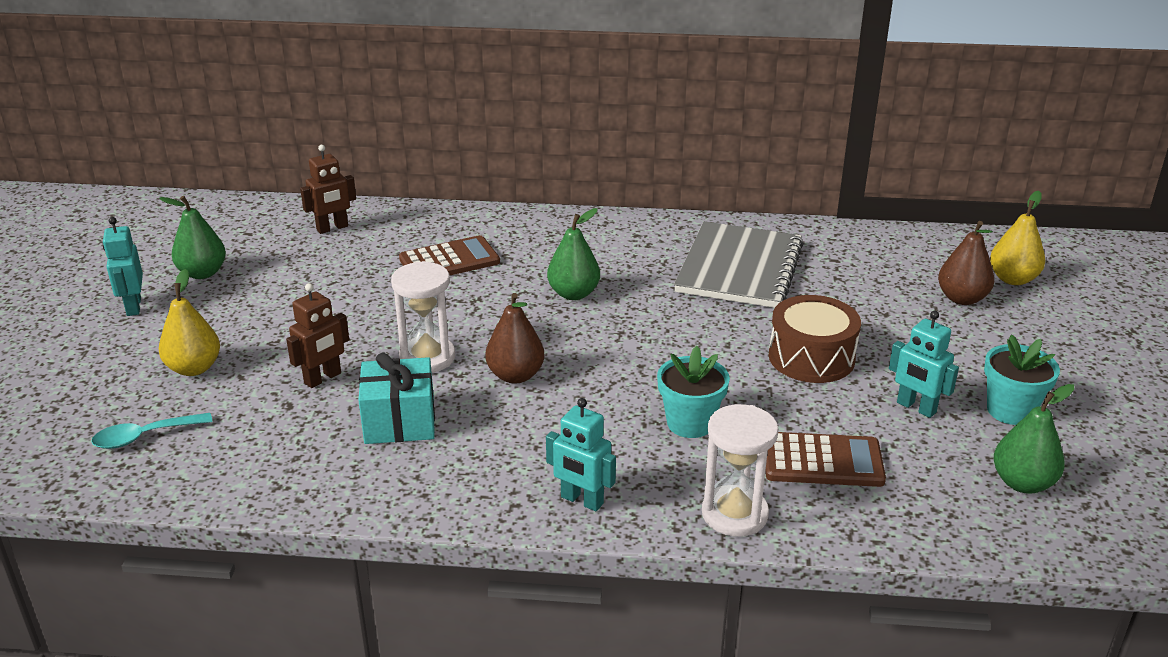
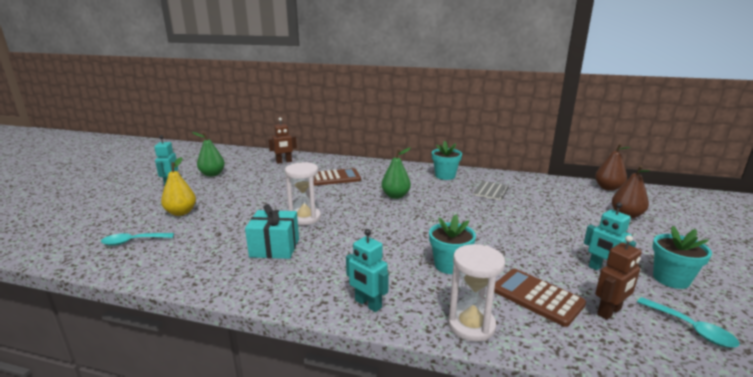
camera: 10 degrees right, 10 degrees down
(323, 378) = (244, 223): brown robot -> brown robot (609, 312)
(515, 375) = (350, 231): brown pear -> brown pear (608, 188)
(653, 238) = (445, 176): none -> turquoise flower pot
(739, 268) = (490, 191): grey notebook -> grey notebook, size x0.47
(811, 357) = (531, 237): brown drum -> none
(822, 461) = (537, 297): brown calculator -> brown calculator turned 150 degrees counterclockwise
(1013, 279) = (658, 208): yellow pear -> none
(1022, 483) = (690, 328): green pear -> turquoise spoon

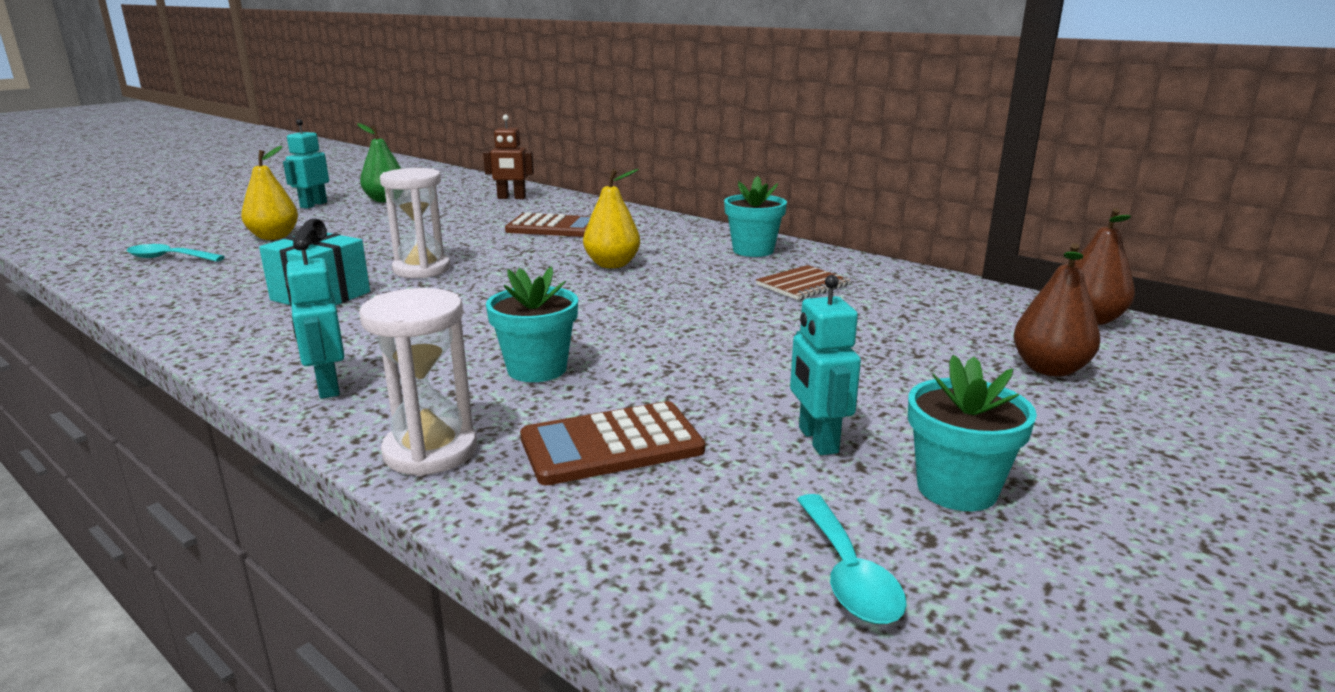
camera: 25 degrees right, 0 degrees up
(395, 196) = (612, 264): green pear -> yellow pear
(490, 191) = (802, 285): grey notebook -> brown notebook
(537, 297) = (611, 445): brown calculator -> brown calculator turned 90 degrees counterclockwise
(609, 312) = (714, 501): brown robot -> none

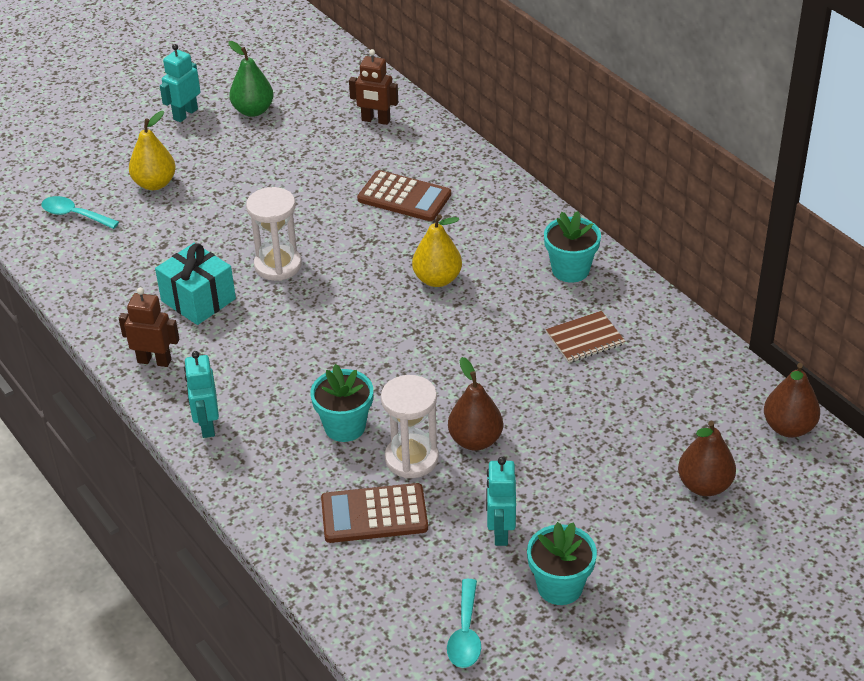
camera: 15 degrees right, 20 degrees up
(252, 342) = (154, 361): none -> brown robot
(430, 451) = (267, 502): white hourglass -> white hourglass (411, 458)
(724, 363) = (475, 440): none -> brown pear

